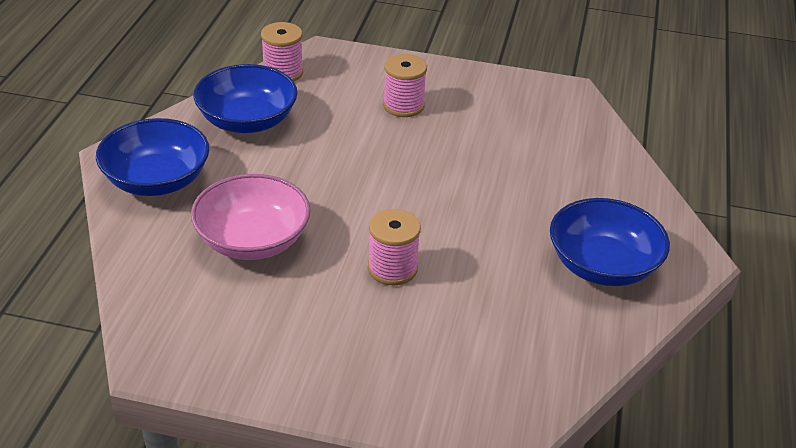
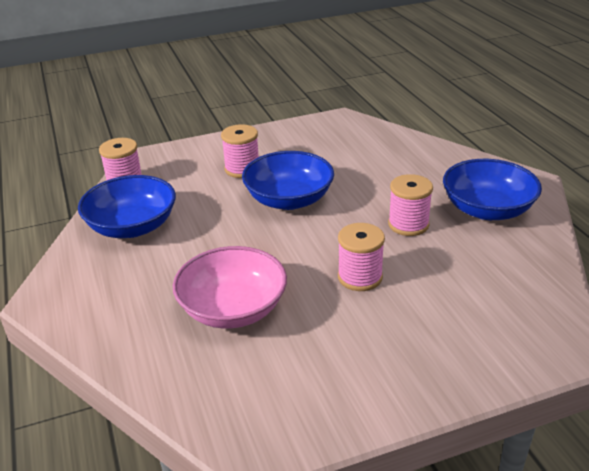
camera: 30 degrees left, 5 degrees down
(156, 180) = (100, 303): blue bowl -> blue bowl (289, 199)
(500, 241) = (408, 224): none -> pink spool

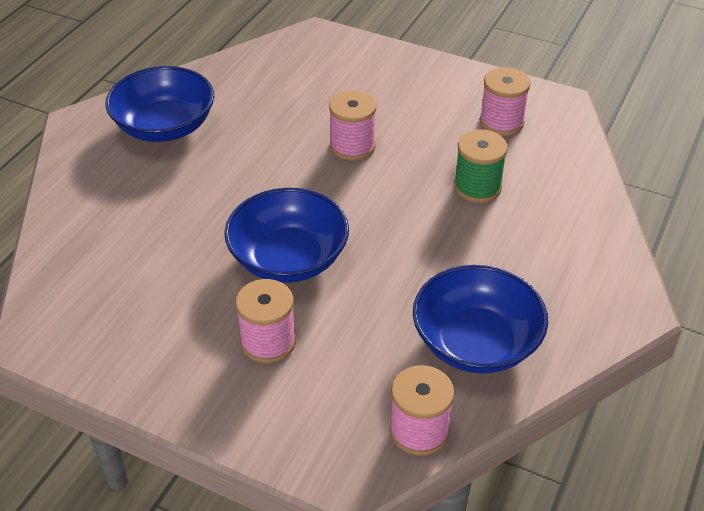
camera: 135 degrees left, 10 degrees up
(233, 309) = (477, 187): pink bowl -> green spool
(408, 224) = (243, 158): pink spool -> pink spool (501, 122)

